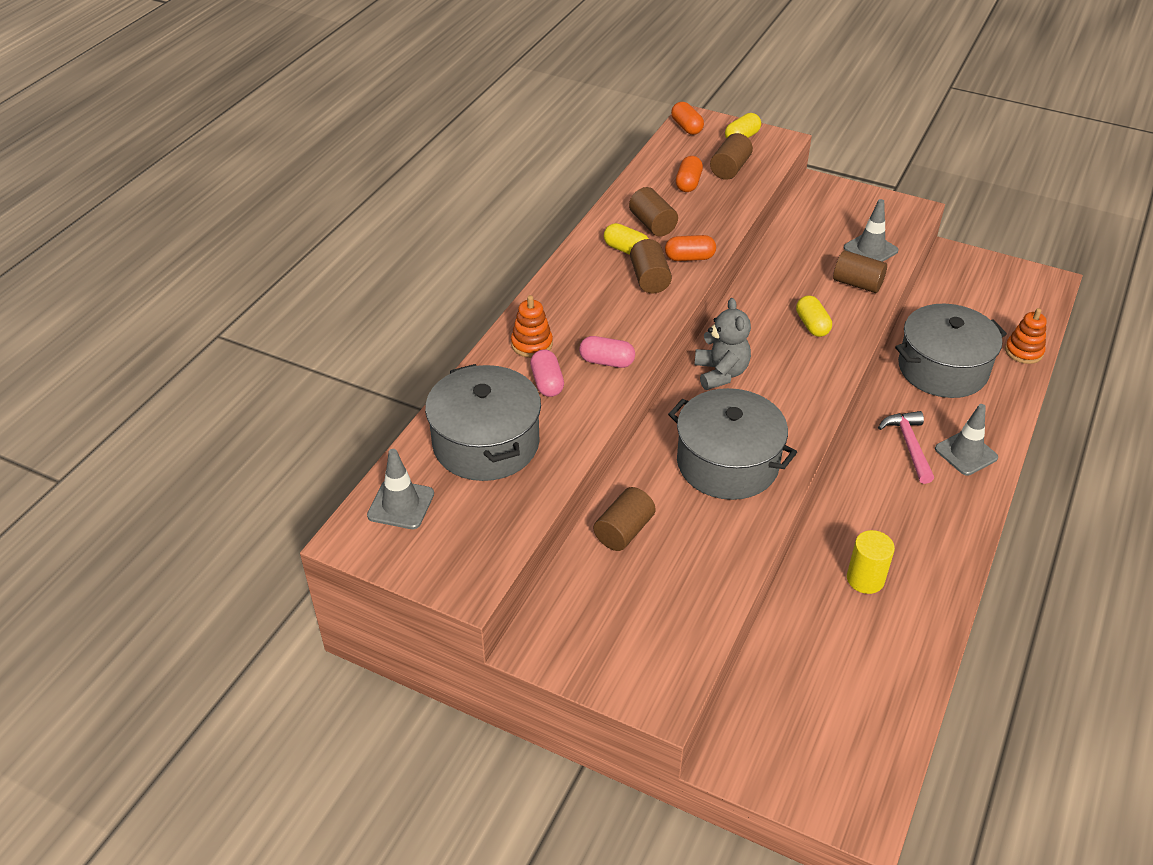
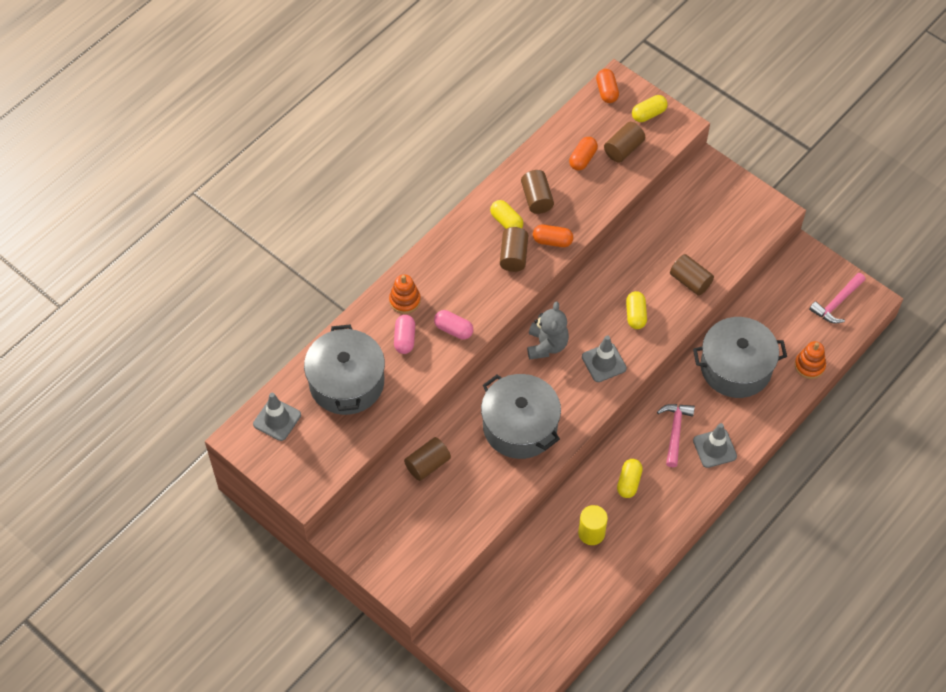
camera: 15 degrees right, 15 degrees up
(870, 249) = (718, 247): grey traffic cone -> grey traffic cone (604, 362)
(882, 511) = (629, 482): none -> yellow capsule
(1016, 290) = (837, 303): none -> pink hammer

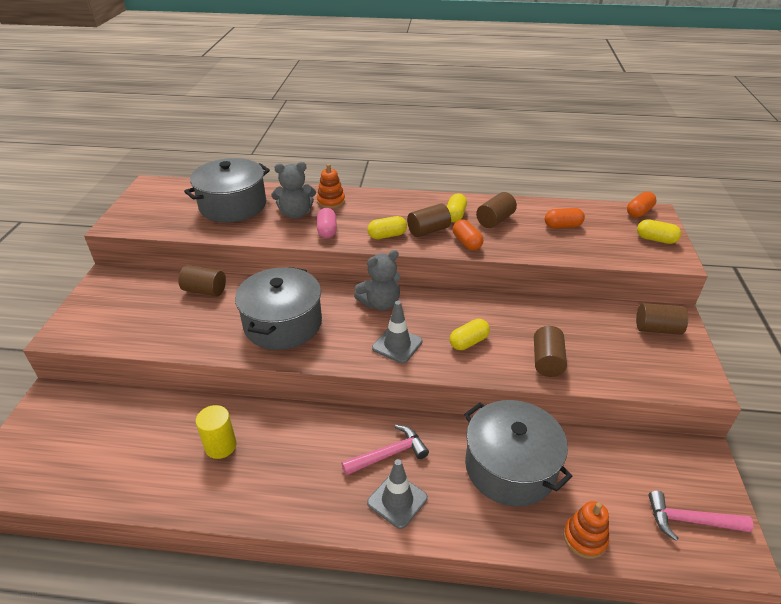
camera: 55 degrees right, 20 degrees down
(277, 419) = (176, 192): grey traffic cone -> none
(404, 339) = (296, 214): pink capsule -> grey teddy bear
(623, 149) = (603, 241): brown cylinder -> brown cylinder (657, 329)
(629, 482) = (300, 446): yellow capsule -> yellow capsule (387, 235)

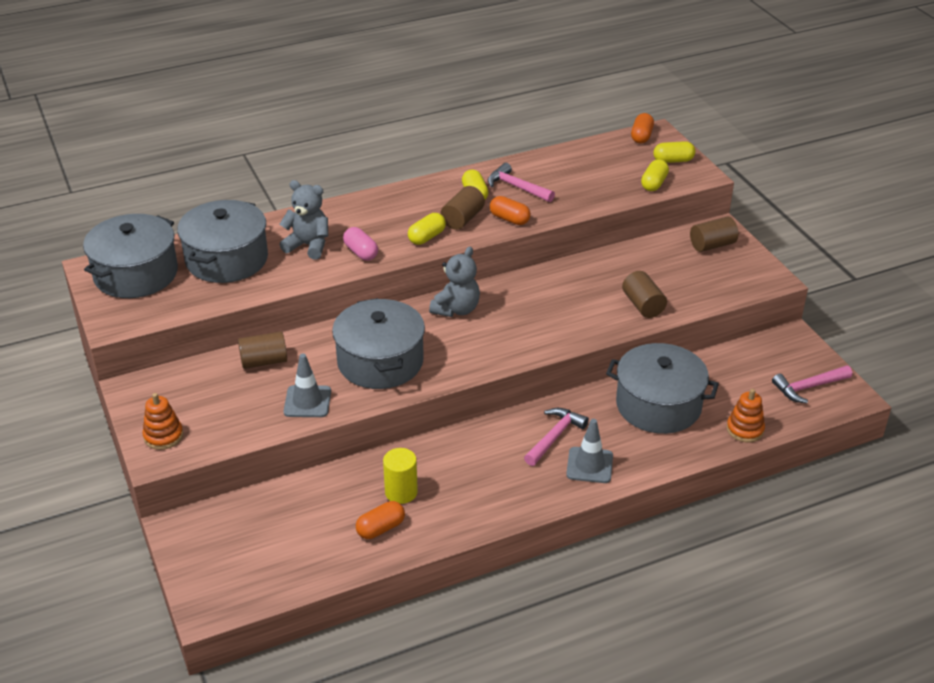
camera: 30 degrees left, 0 degrees up
(168, 196) = (136, 274): none -> grey pot
(296, 214) = (308, 245): grey teddy bear -> grey teddy bear turned 120 degrees counterclockwise
(331, 201) = (332, 220): orange stacking toy -> orange stacking toy (163, 436)
(397, 345) = (505, 339): grey traffic cone -> grey traffic cone (307, 402)
(468, 342) = (566, 314): yellow capsule -> yellow capsule (654, 183)
(495, 220) = (517, 187): brown cylinder -> pink hammer
(562, 226) = (584, 173): orange capsule -> orange capsule (381, 528)

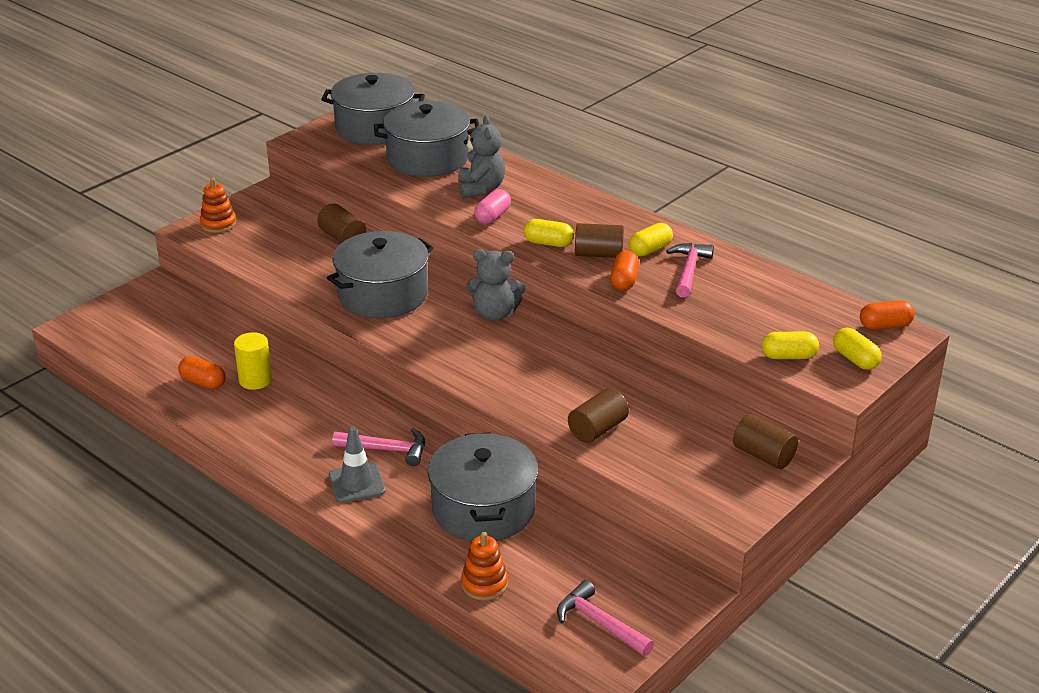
camera: 65 degrees right, 5 degrees down
(307, 402) = (302, 274): grey traffic cone -> none

